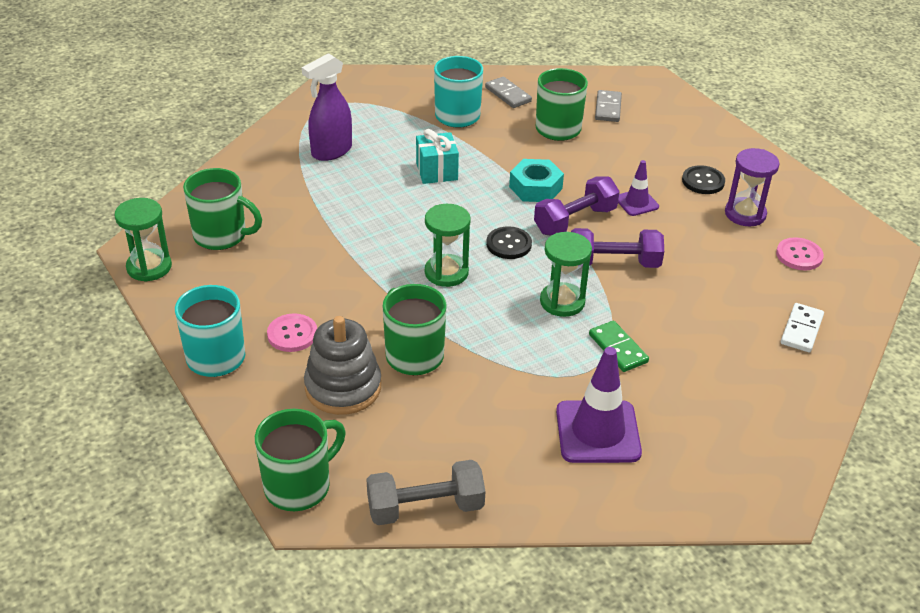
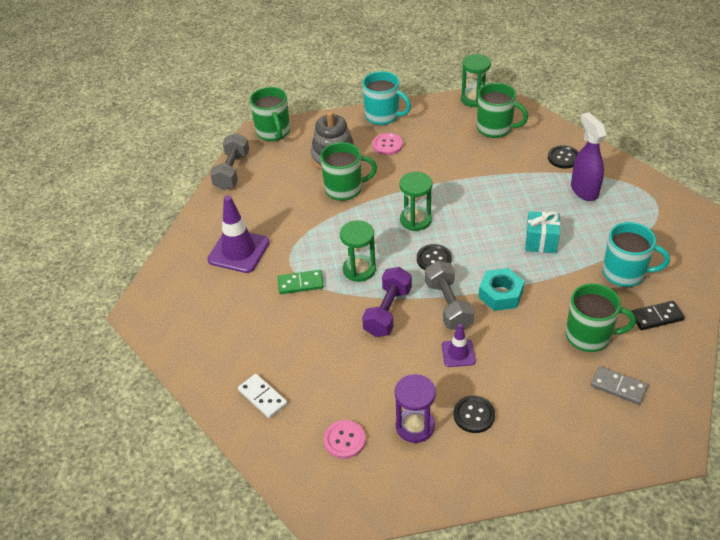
camera: 115 degrees right, 5 degrees up
(221, 236) = (495, 128): green mug -> green mug turned 105 degrees counterclockwise
(272, 172) = (563, 158): none -> black button
(508, 94) = (656, 317): grey domino -> black domino
(575, 221) = (448, 305): purple dumbbell -> grey dumbbell

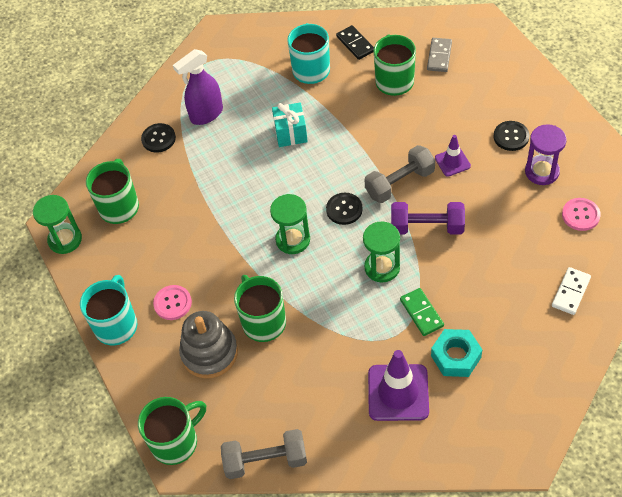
camera: 105 degrees left, 10 degrees up
(500, 294) = (370, 148): turquoise nut -> turquoise nut (456, 356)

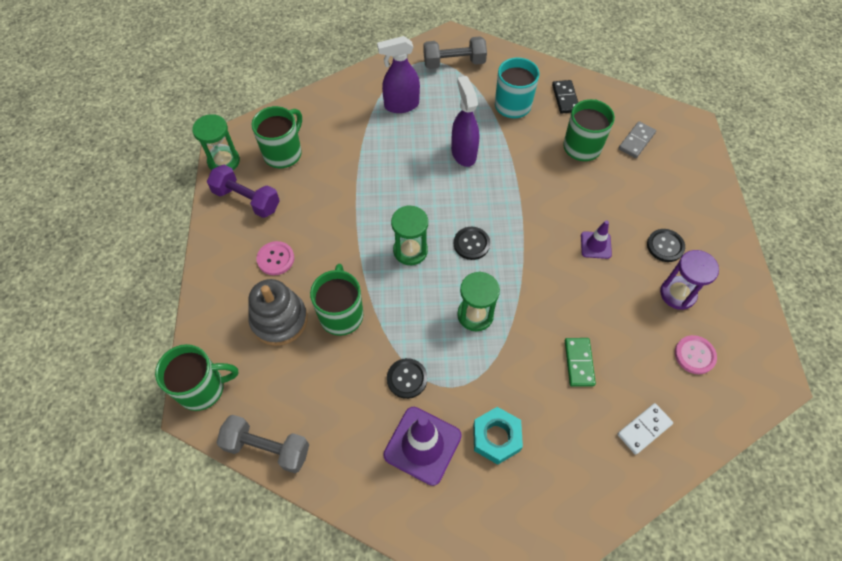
camera: 20 degrees right, 5 degrees up
(116, 325) = (219, 256): turquoise mug -> none
(158, 139) = (349, 109): black button -> black button (407, 379)
(290, 133) = (463, 153): turquoise gift -> purple spray bottle
(400, 183) = (535, 242): grey dumbbell -> grey dumbbell (454, 63)
(421, 313) = (487, 377): green domino -> green domino (579, 363)
(427, 227) = (538, 296): purple dumbbell -> purple dumbbell (247, 200)

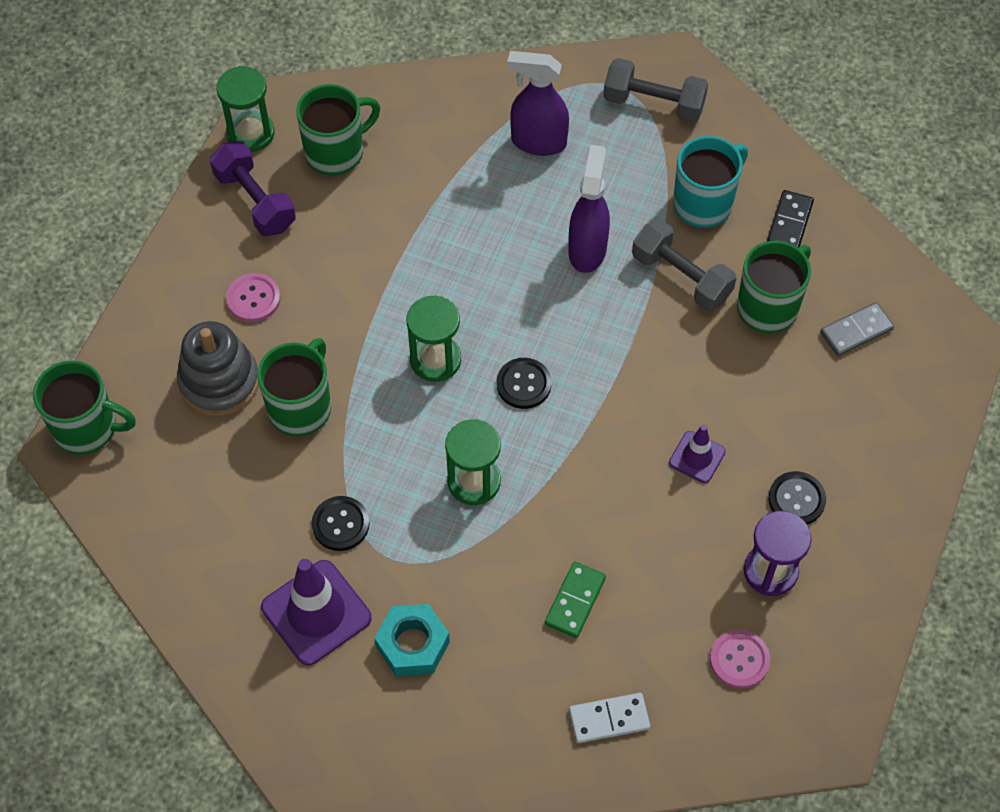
camera: 25 degrees right, 0 degrees up
(267, 448) = (129, 533): grey dumbbell -> grey dumbbell (681, 277)

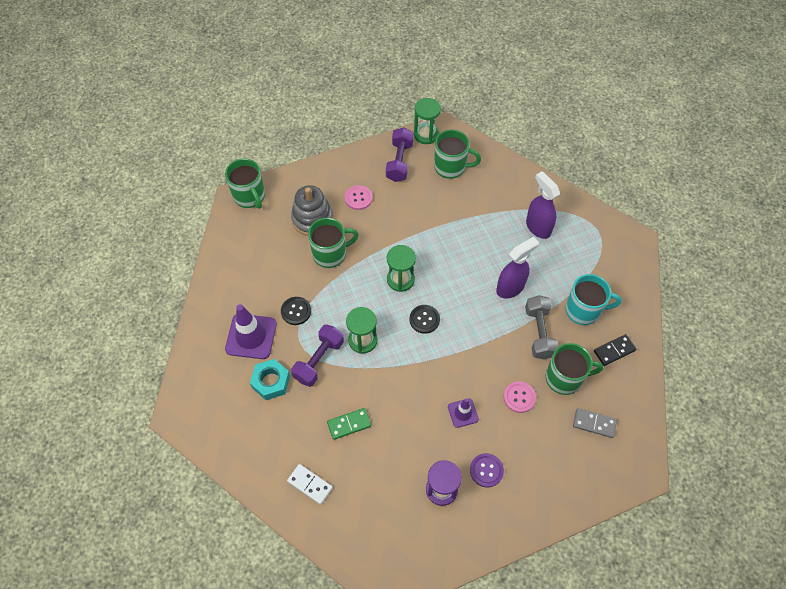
camera: 45 degrees right, 0 degrees up
(445, 559) = (319, 360): none -> purple dumbbell
(653, 103) = (607, 251): grey dumbbell -> none
(739, 660) = (387, 513): pink button -> pink button (519, 397)
(796, 499) = (486, 470): black button -> purple button

